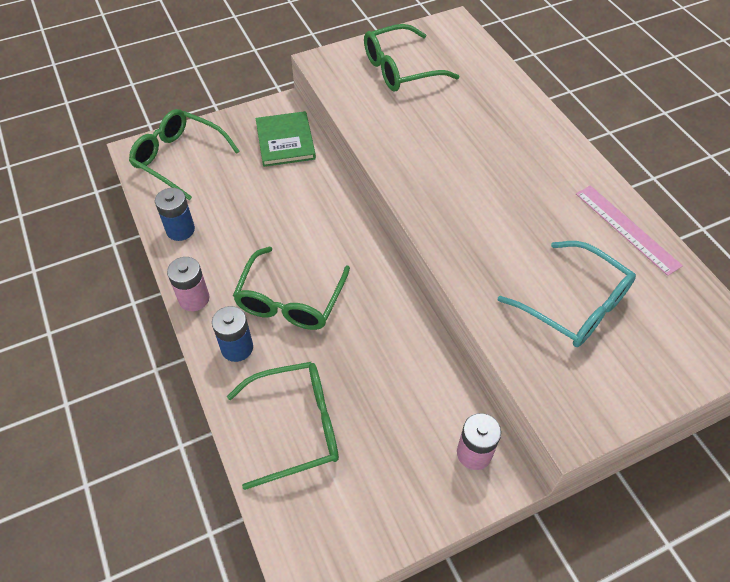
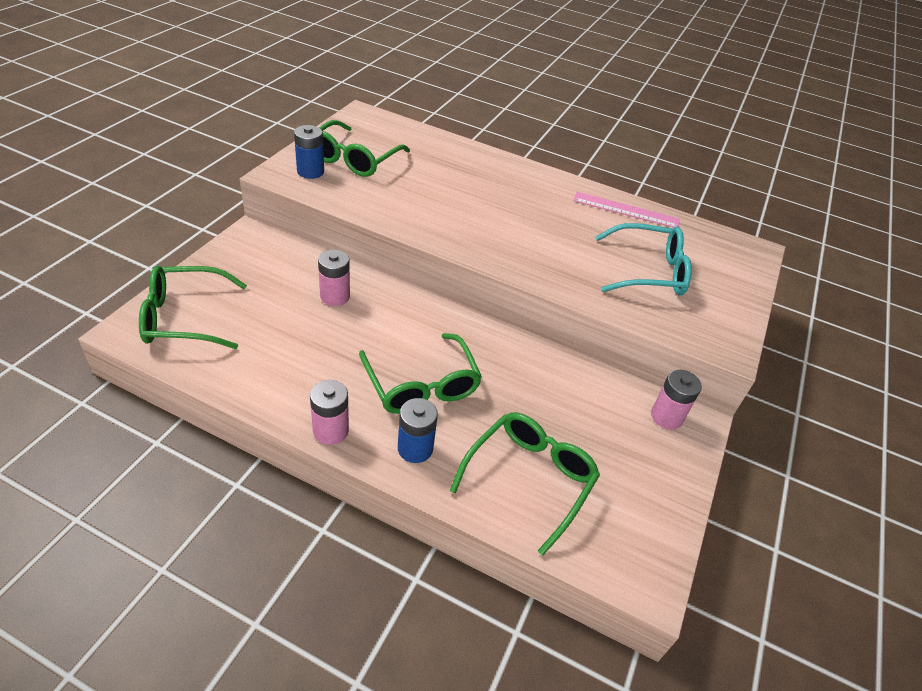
camera: 45 degrees left, 10 degrees down
(180, 230) = (253, 379): blue battery -> blue battery (310, 171)
(285, 141) = (282, 261): green book -> none
(296, 190) = (335, 296): none -> pink battery

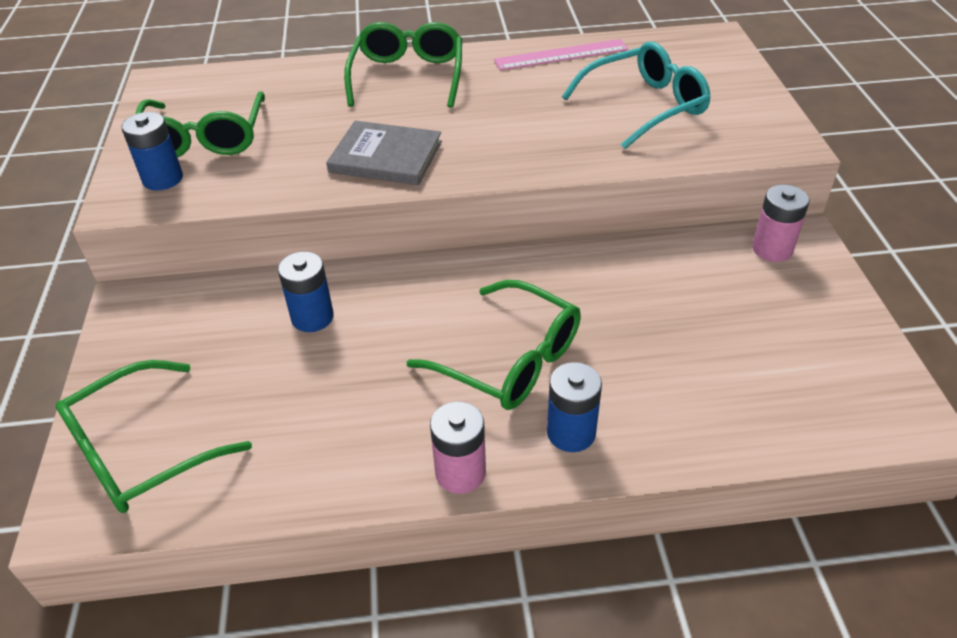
camera: 25 degrees left, 0 degrees up
(335, 296) = (312, 317): pink battery -> blue battery
(445, 220) = (386, 157): none -> grey book
(529, 479) = (713, 390): green glasses -> green glasses (408, 76)

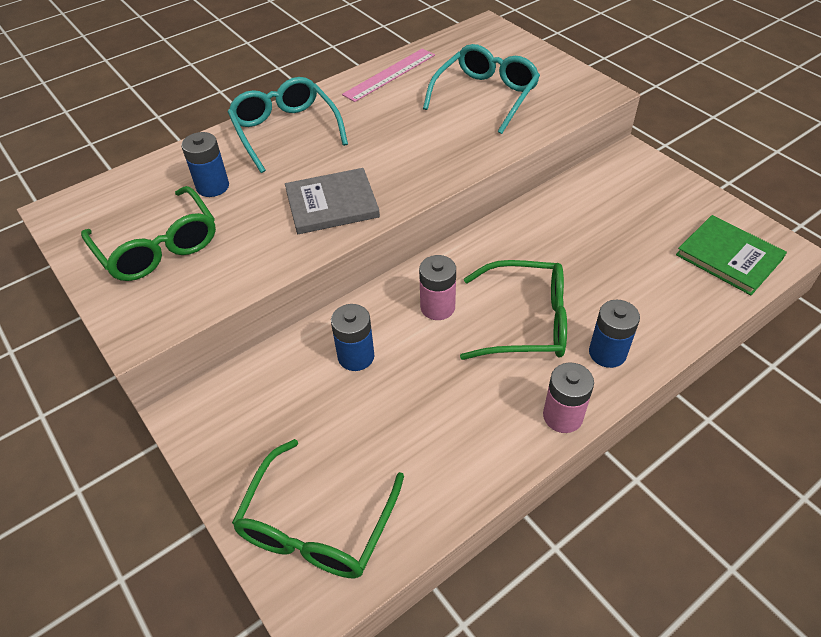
camera: 30 degrees left, 5 degrees up
(163, 179) = (156, 296): blue battery -> blue battery (213, 186)
(408, 76) = (285, 131): green glasses -> turquoise glasses
(772, 249) = (622, 171): pink battery -> pink battery (437, 307)
(826, 396) = (729, 257): none -> green book

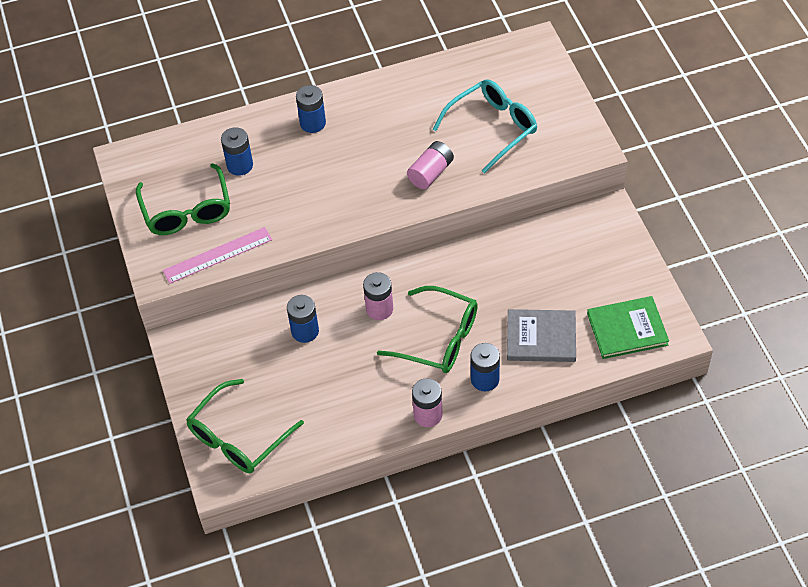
camera: 20 degrees right, 5 degrees up
(285, 131) = (313, 123): turquoise glasses -> blue battery
(332, 204) = (323, 206): grey book -> grey book (541, 337)
(390, 74) = (422, 82): pink ruler -> pink ruler (218, 255)
(442, 146) = (431, 173): none -> pink battery
(729, 257) = (627, 329): green book -> green book turned 75 degrees counterclockwise

